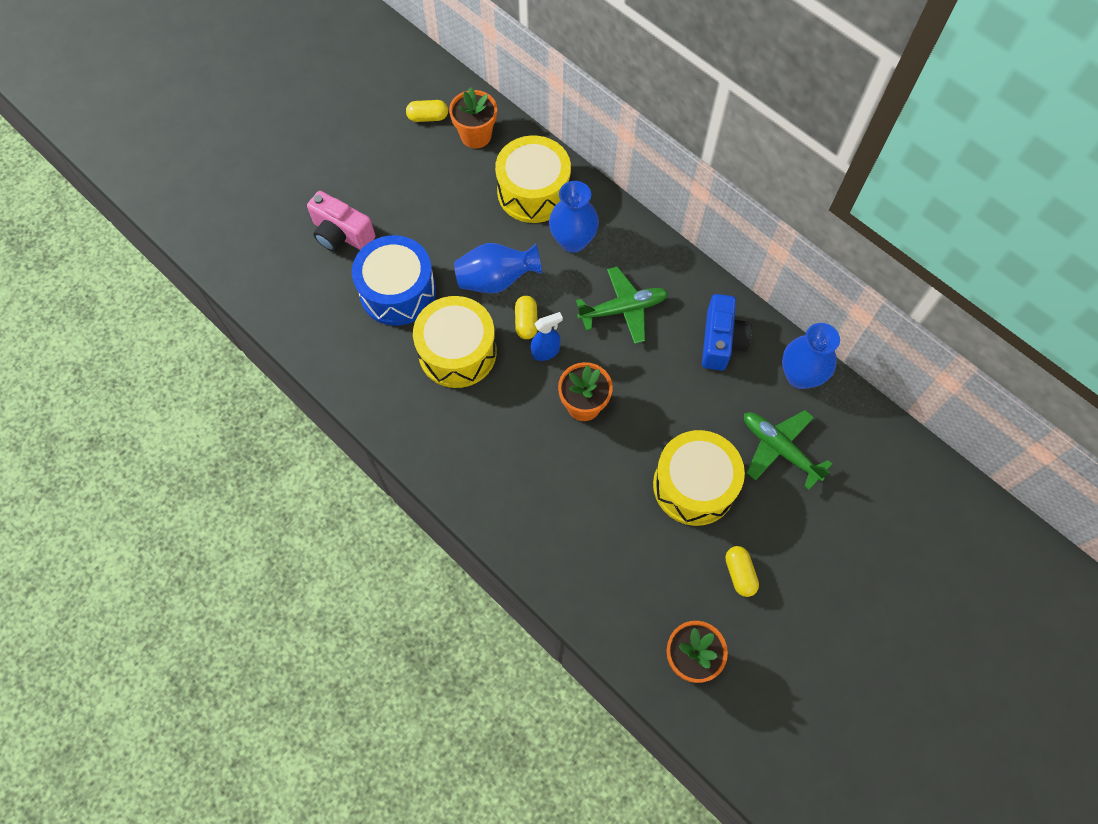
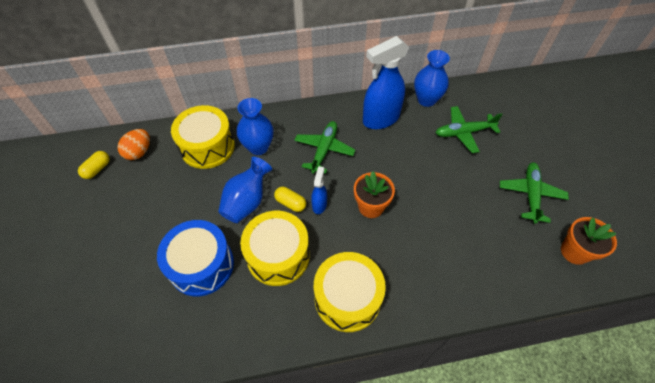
camera: 55 degrees left, 10 degrees down
(342, 234) = (123, 275): pink camera -> none
(476, 135) = (139, 152): orange flower pot -> orange egg
(694, 485) = (461, 183): yellow drum -> yellow drum (347, 298)
(721, 341) = (380, 119): blue camera -> blue spray bottle
(739, 574) = (530, 194): yellow capsule -> green plane

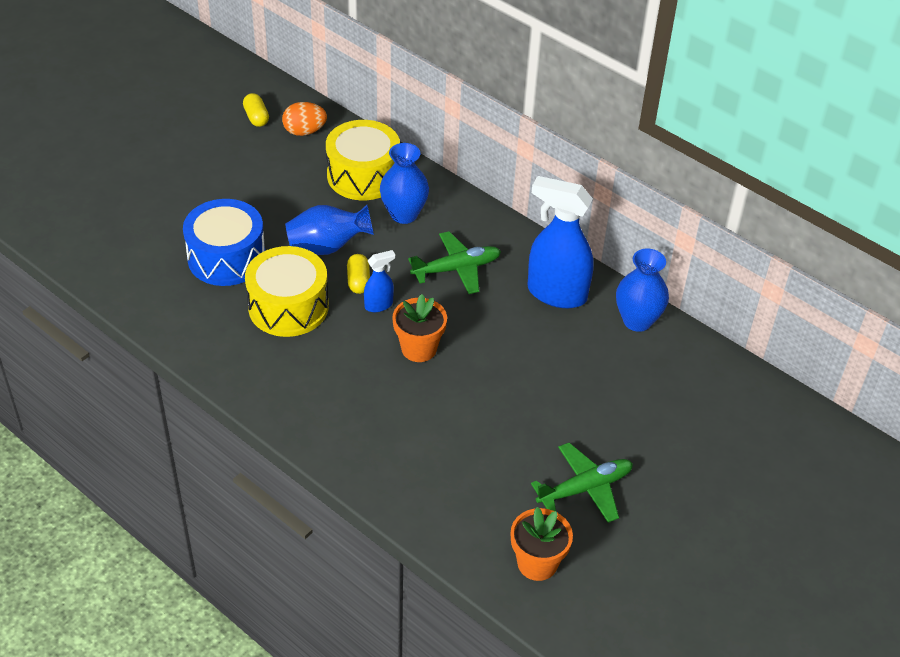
camera: 50 degrees right, 10 degrees down
(97, 169) = (256, 117): yellow capsule -> yellow capsule turned 75 degrees clockwise
(347, 298) = (290, 385): yellow drum -> none
(463, 132) = (620, 381): green plane -> none

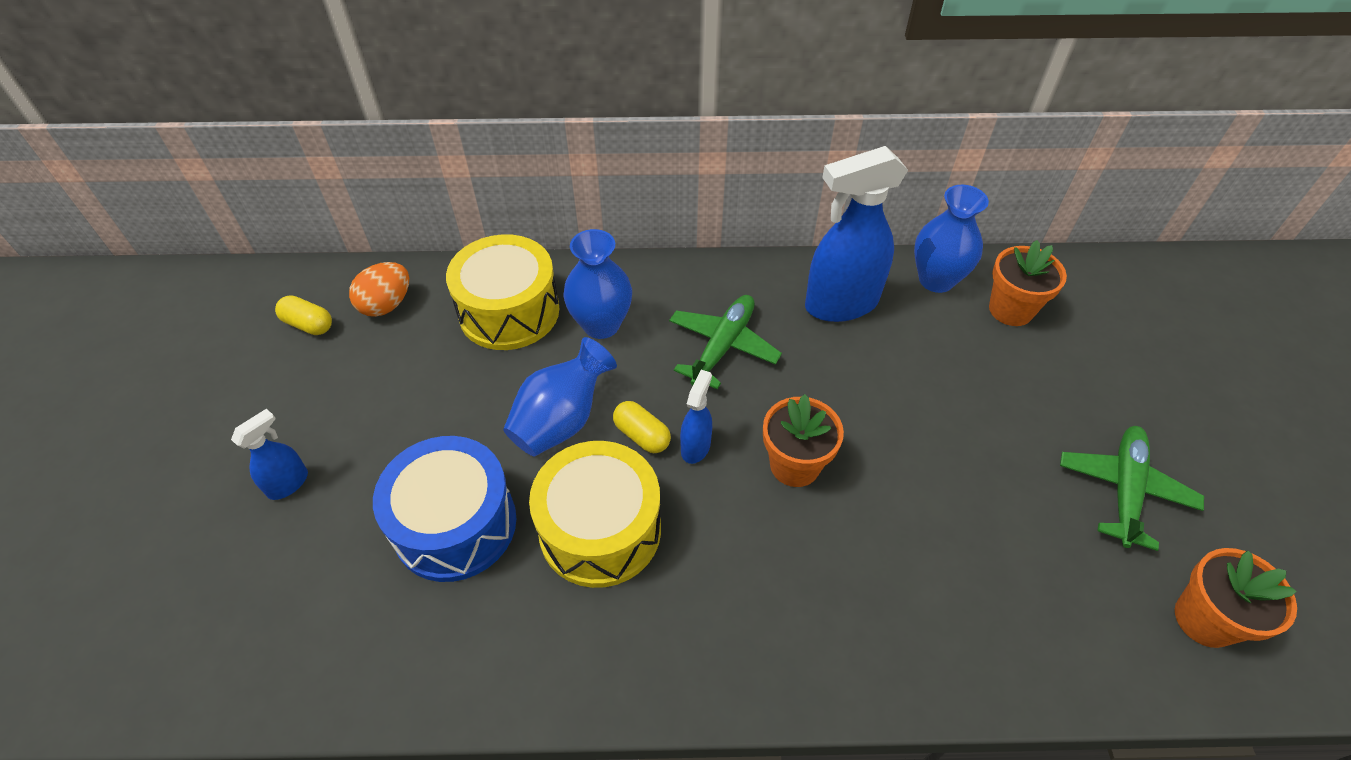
camera: 40 degrees left, 5 degrees up
(174, 189) = (288, 483): none -> blue spray bottle
(660, 367) = (1010, 309): none -> orange flower pot

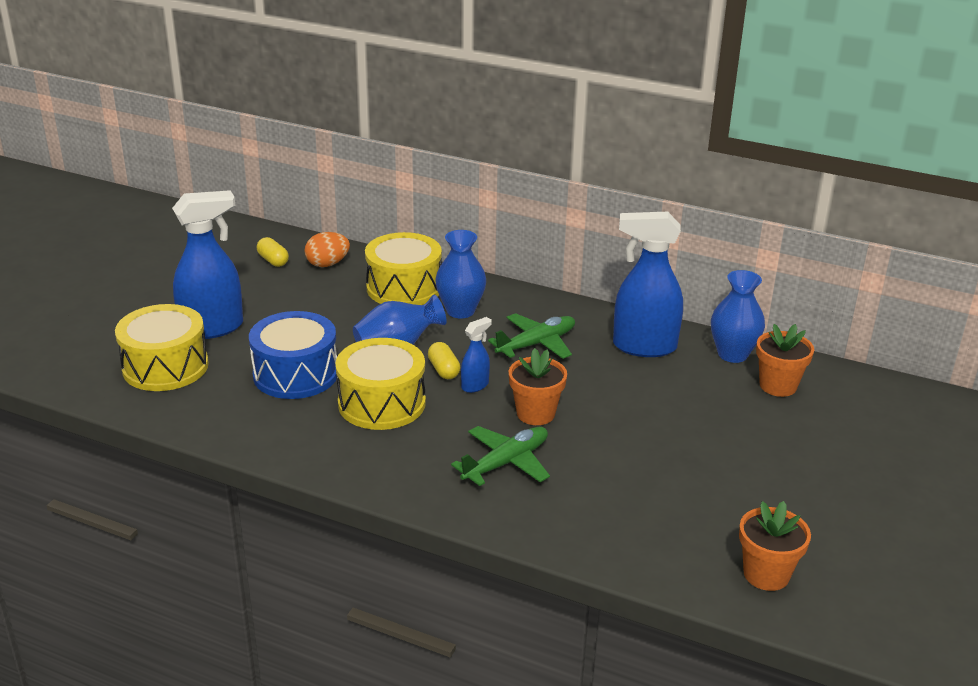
camera: 25 degrees right, 20 degrees down
(256, 590) = (165, 367): none -> yellow drum
(288, 483) = (213, 328): blue spray bottle -> blue spray bottle, size x2.10
(1124, 489) = (771, 498): green plane -> green plane (506, 463)

